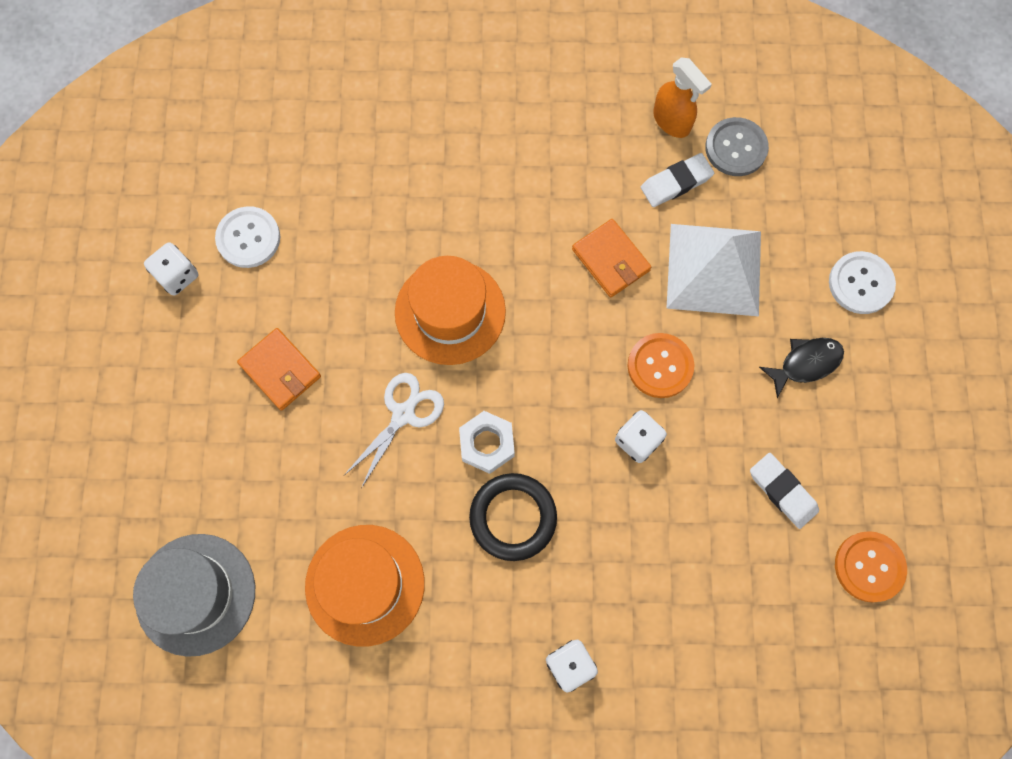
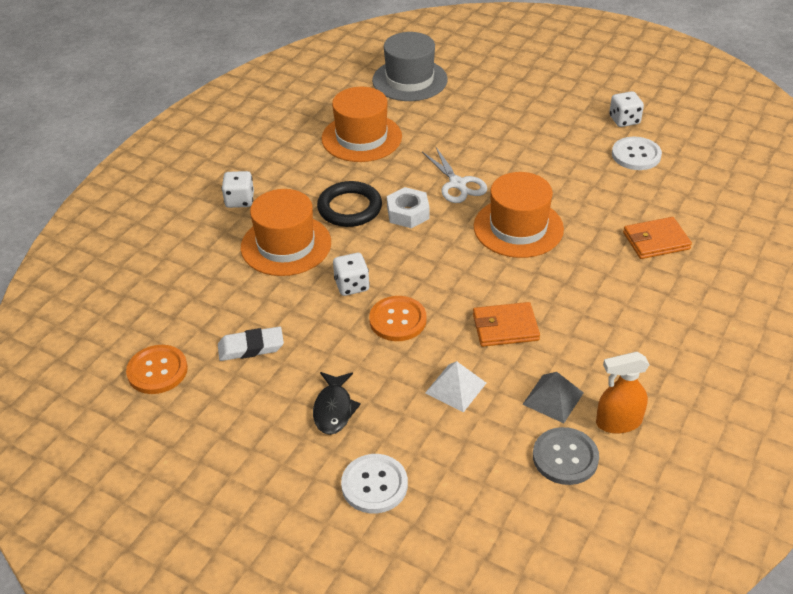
camera: 120 degrees right, 30 degrees down
(280, 370) = (526, 143): orange wallet -> orange wallet (656, 241)
(616, 553) = (286, 245): none -> orange hat
(676, 182) = (553, 398): white eraser -> grey pyramid
(714, 269) = (455, 388): white pyramid -> white pyramid, size x0.52

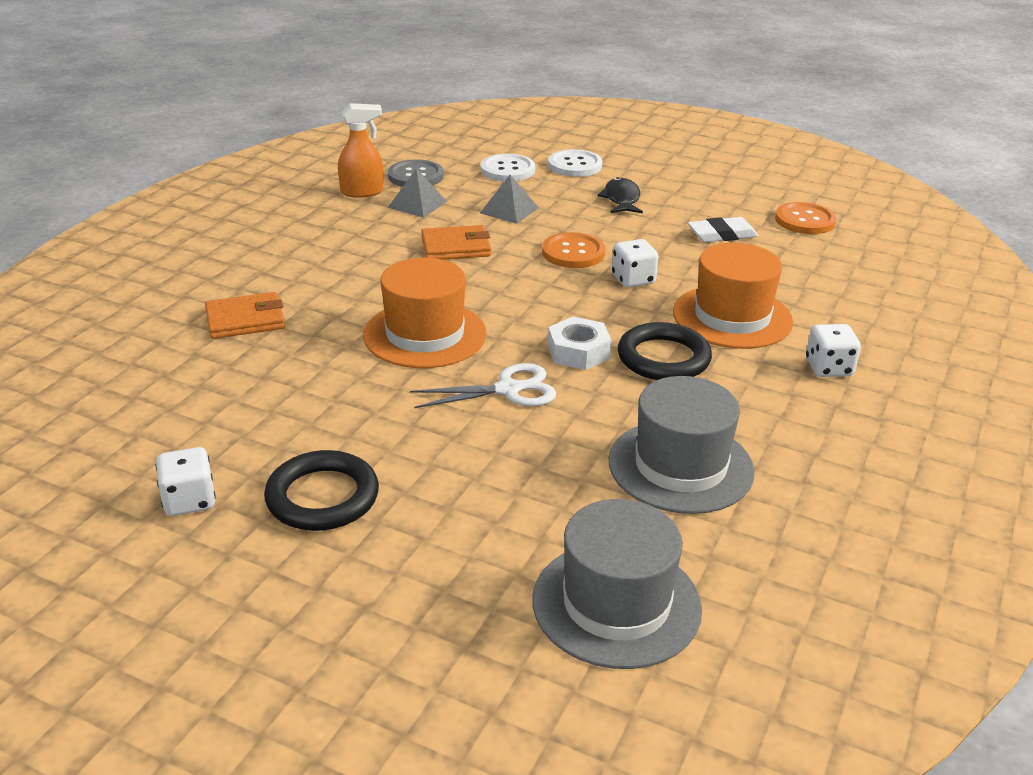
camera: 175 degrees right, 10 degrees down
(361, 138) = (680, 466): orange hat -> grey hat
(455, 388) = (509, 210): white pyramid -> grey pyramid
(457, 184) = (508, 390): white scissors -> white scissors turned 105 degrees clockwise
(555, 122) = (322, 497): none -> black ring
(636, 155) = (205, 434): white button -> white button (507, 170)

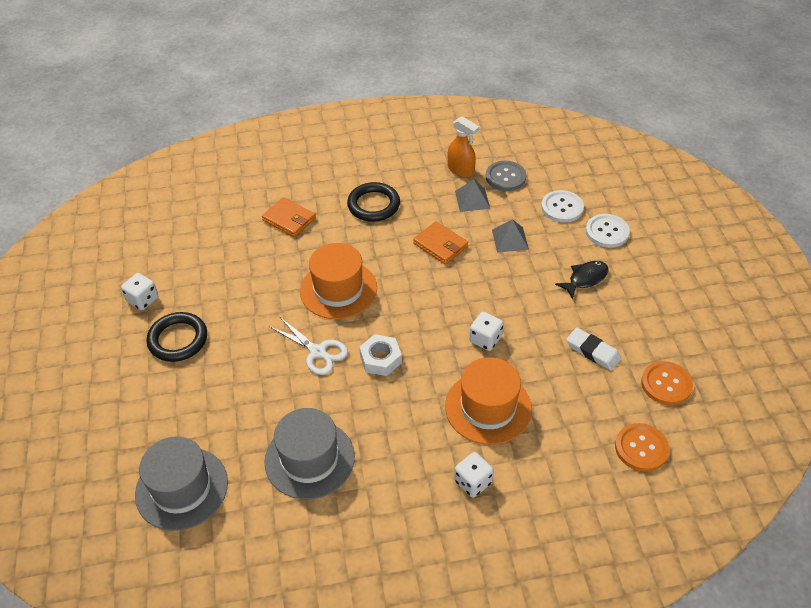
camera: 55 degrees right, 15 degrees up
(573, 253) = (489, 296): orange button -> orange button (641, 448)
(663, 358) = (409, 399): black ring -> black ring (373, 205)

